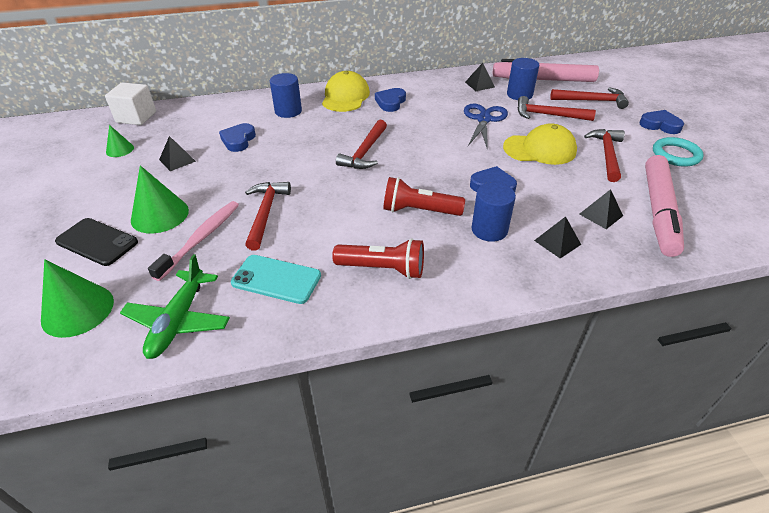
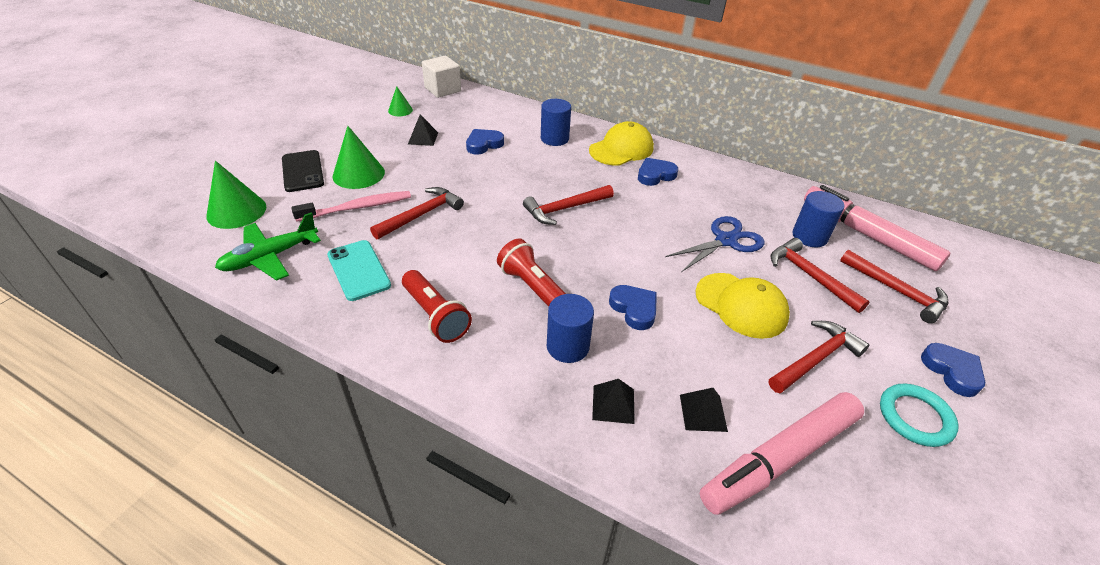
camera: 40 degrees right, 0 degrees up
(479, 84) = (778, 202): black pyramid -> none

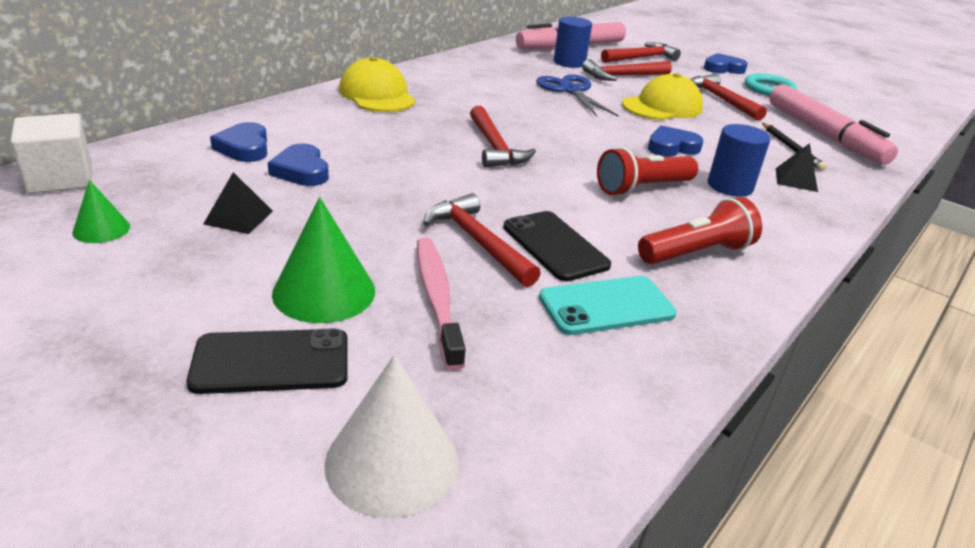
camera: 80 degrees left, 10 degrees down
(236, 211) = (392, 462): green cone -> white cone
(270, 257) = (565, 402): green plane -> none
(425, 246) = (555, 246): none -> black phone
(554, 138) = (322, 124): blue cylinder -> none
(655, 175) = (444, 91): blue heart -> blue heart (244, 148)
(703, 412) = (791, 148): black pyramid -> black pencil

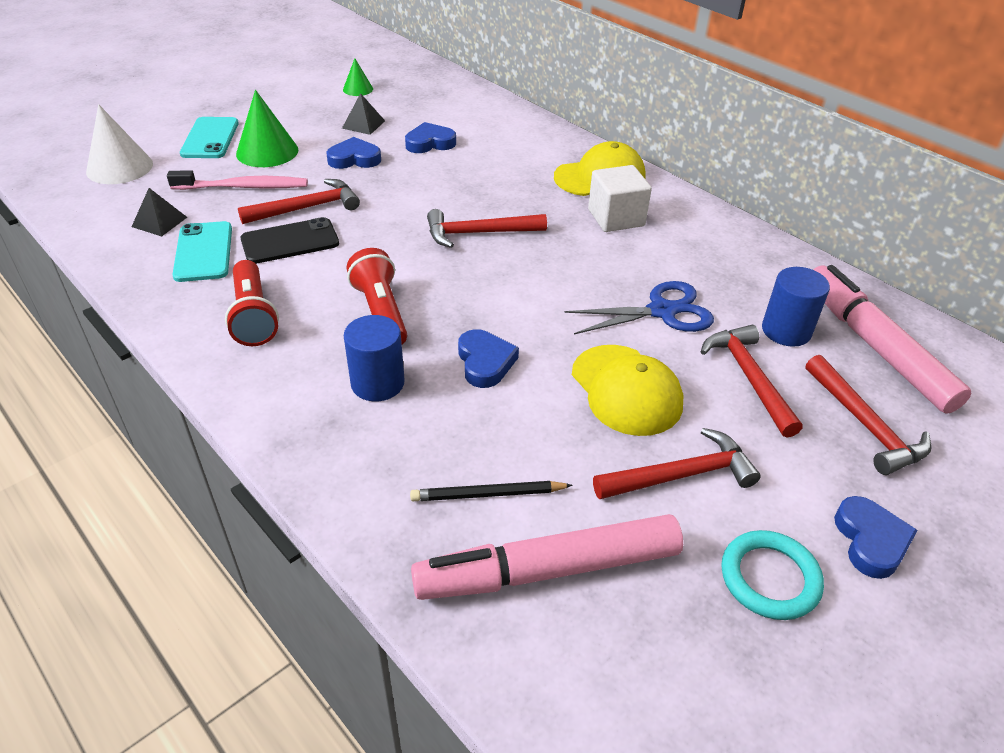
camera: 100 degrees right, 10 degrees up
(60, 179) = (422, 73): white cube -> white cube (616, 218)
(244, 148) = (470, 122): blue heart -> blue heart (354, 159)
(271, 362) = (210, 138): black phone -> turquoise phone
(796, 180) = (388, 456): black pyramid -> black pyramid (159, 222)

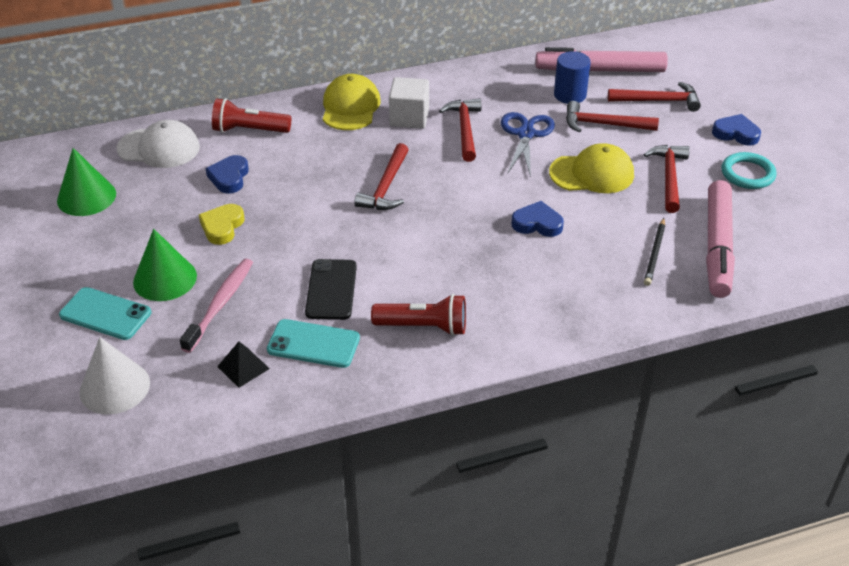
camera: 65 degrees left, 0 degrees up
(307, 208) = (285, 270): red hammer -> red hammer (465, 129)
(354, 159) = (222, 227): blue heart -> yellow heart
(358, 89) = (86, 197): green cone -> green cone, size x1.80
(363, 124) = (162, 208): black pyramid -> none
(377, 383) = (534, 277): blue cylinder -> none
(381, 312) = (456, 259): red flashlight -> red flashlight (249, 130)
(448, 100) = (159, 148): none -> white cap

